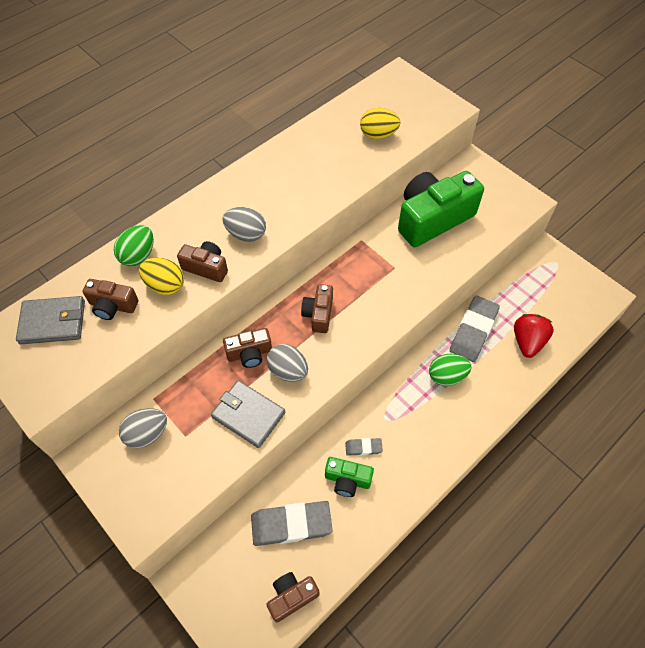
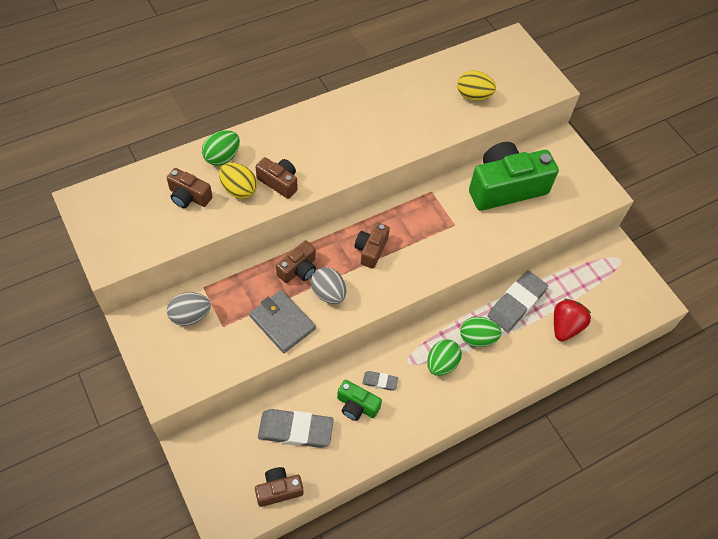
camera: 10 degrees right, 0 degrees up
(53, 322) = (135, 198): grey wallet -> none
(246, 234) = (323, 161): grey egg -> none
(249, 353) = (298, 269): brown camera -> brown camera turned 45 degrees counterclockwise
(419, 412) = (441, 364): none -> green egg

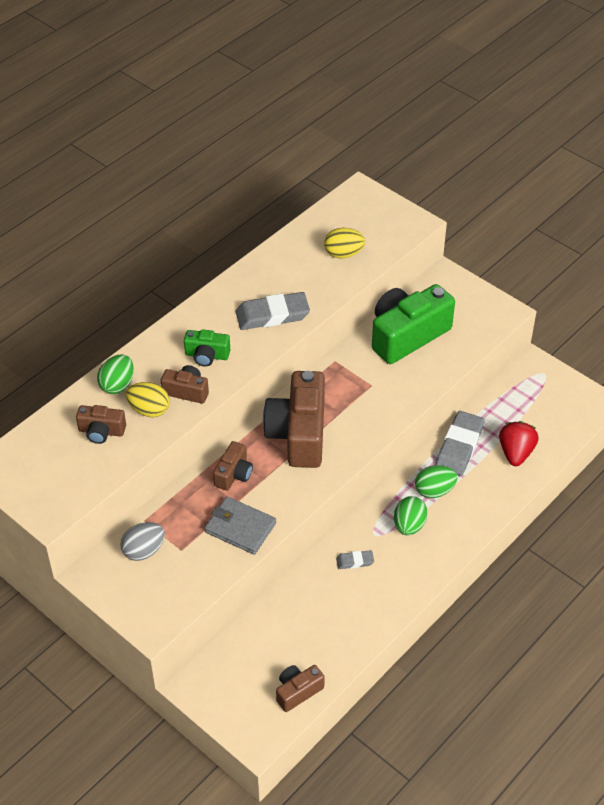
camera: 15 degrees left, 10 degrees down
(295, 430) = (290, 632): grey eraser -> grey eraser (272, 315)
(328, 293) = (274, 487): grey egg -> none
(357, 406) = (341, 591): green camera -> green camera (207, 355)
(371, 250) = (298, 434): brown camera -> brown camera, size x2.03

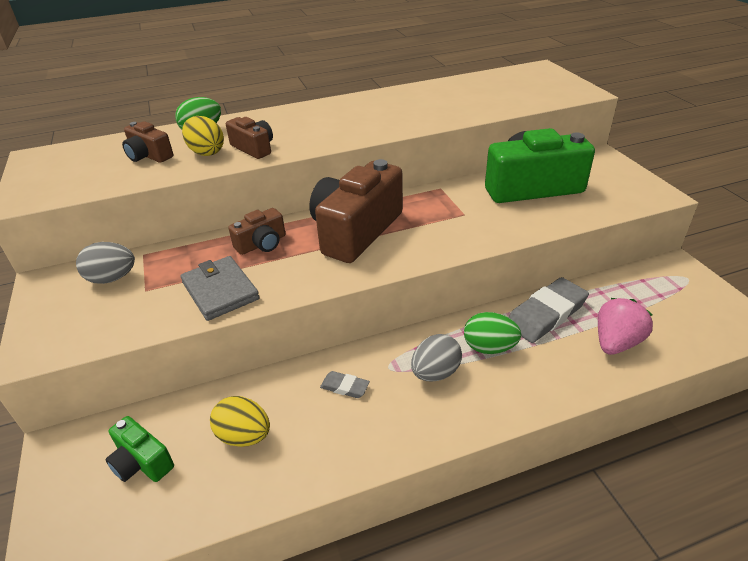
camera: 30 degrees right, 10 degrees down
(207, 355) = (299, 131): green camera -> green camera (142, 462)
(272, 315) = (388, 119): grey eraser -> none
(298, 691) = (151, 516): brown camera -> none
(343, 254) = (493, 97): yellow egg -> yellow egg (244, 436)
(409, 525) = (435, 373): green egg -> grey egg
(516, 453) = (616, 342): red strawberry -> pink strawberry

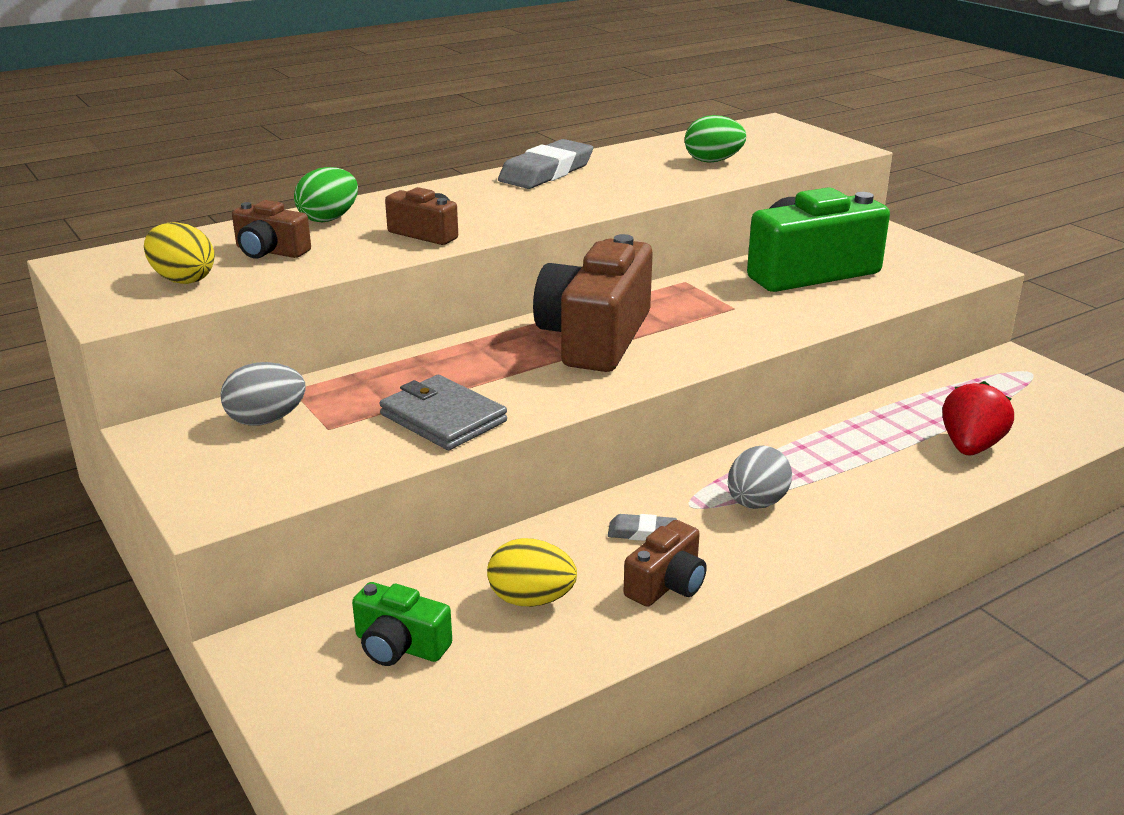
camera: 15 degrees left, 10 degrees down
(206, 152) = (357, 242): yellow egg -> yellow egg (183, 280)
(262, 244) = (468, 362): brown camera -> brown camera (667, 584)
(489, 347) = (814, 469): green egg -> green egg (713, 161)
(546, 314) = (870, 427): grey eraser -> grey eraser (546, 172)
(616, 342) = (970, 447): pink strawberry -> red strawberry

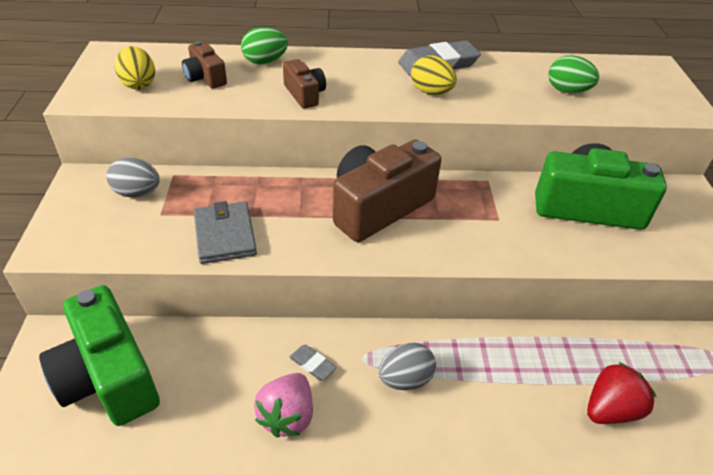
camera: 30 degrees right, 15 degrees up
(400, 646) = (108, 376): green camera -> green camera, size x2.03
(531, 599) = (203, 382): yellow egg -> yellow egg (431, 92)
(667, 584) = (287, 416): brown camera -> pink strawberry

